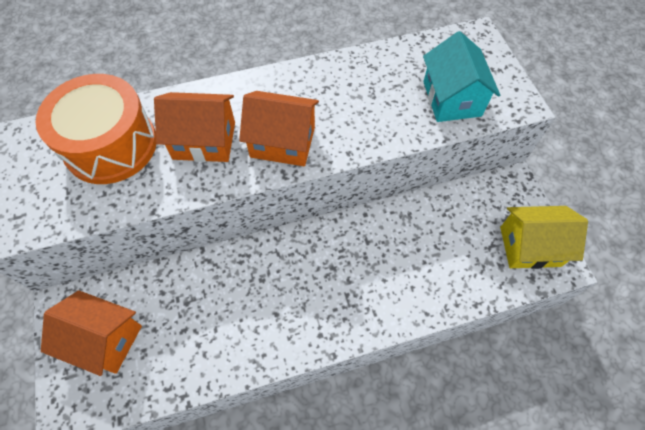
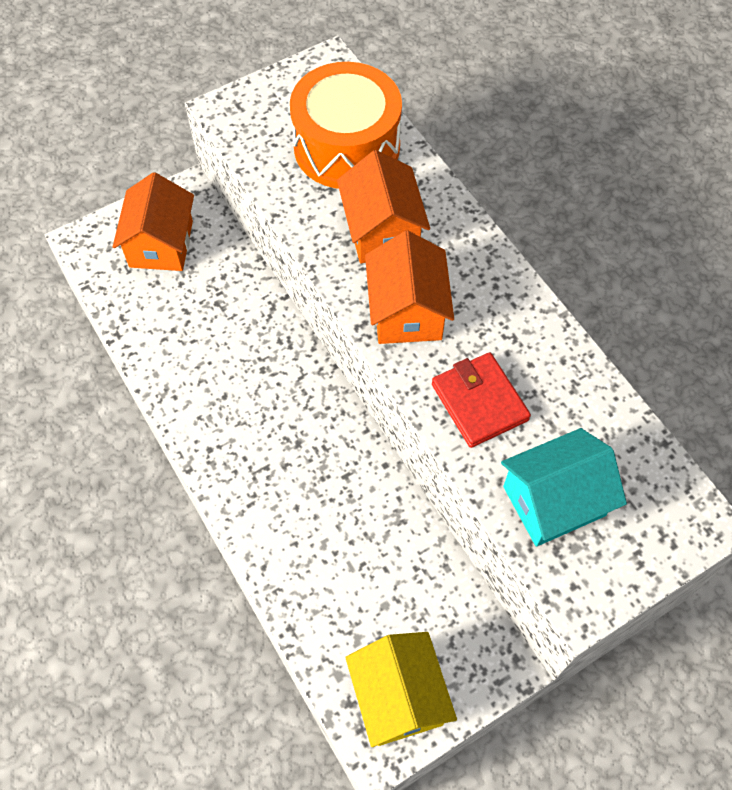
camera: 75 degrees right, 0 degrees up
(370, 118) = (479, 402): none -> red wallet

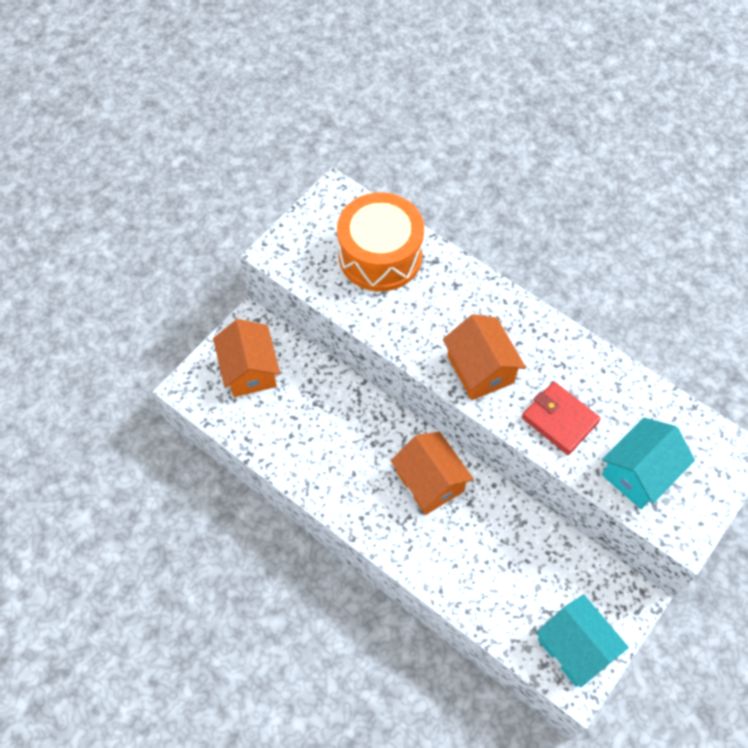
camera: 20 degrees left, 0 degrees up
(382, 231) = (435, 313): orange house -> orange house (430, 482)
(399, 696) = (575, 647): yellow house -> turquoise house

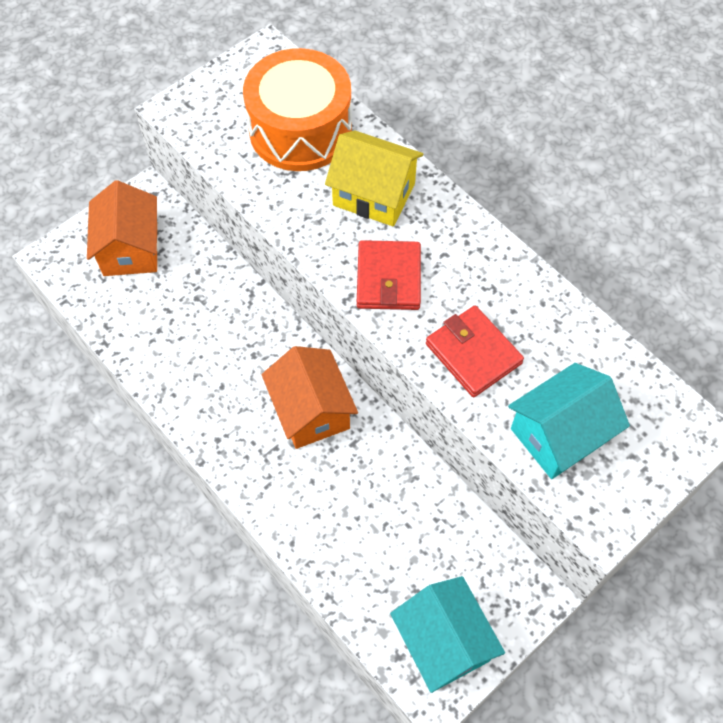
camera: 10 degrees right, 0 degrees up
(452, 301) = (374, 194): none -> yellow house
(480, 369) = (388, 278): orange house -> red wallet

